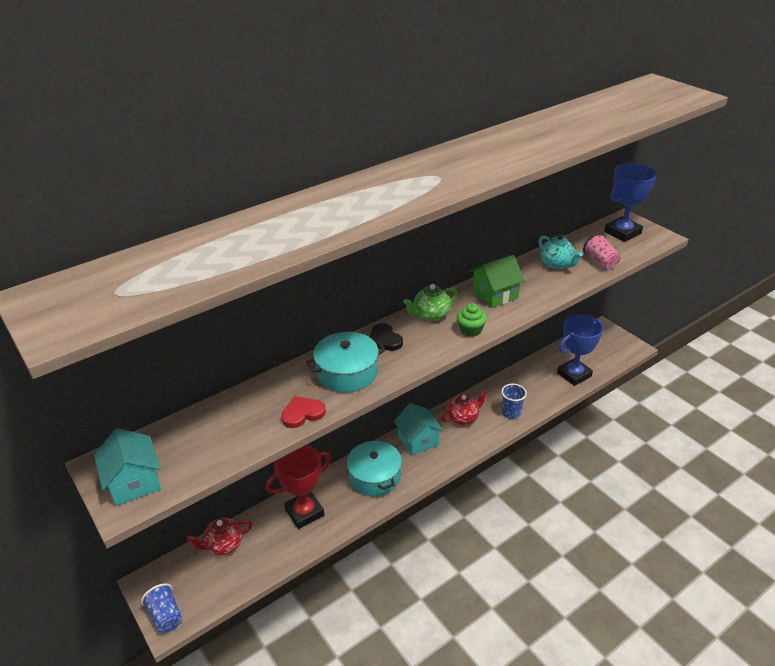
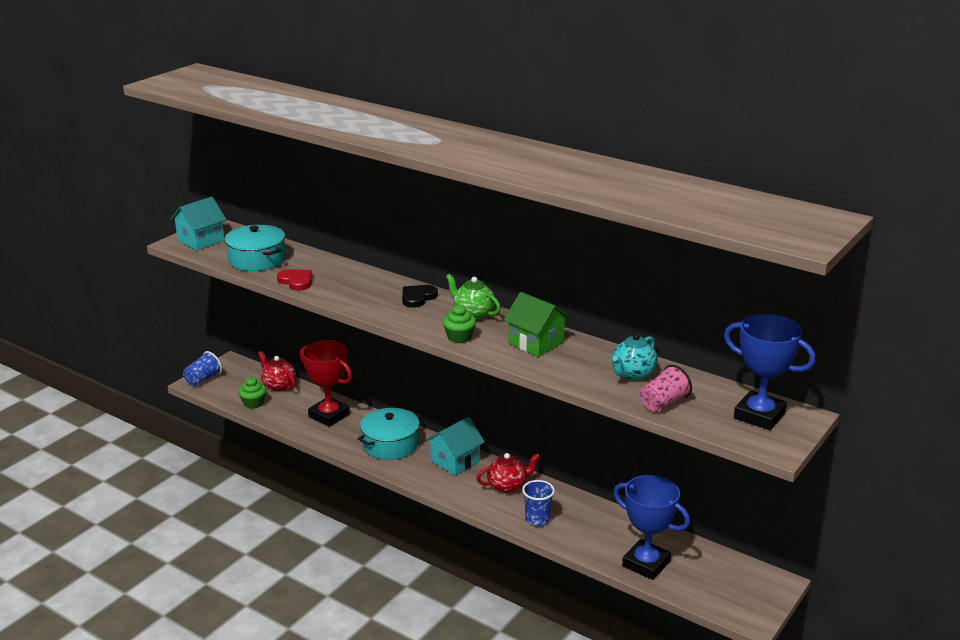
camera: 70 degrees right, 10 degrees down
(246, 572) = (253, 403): none -> green cupcake
(347, 373) = (359, 289): turquoise pot -> turquoise pot (257, 259)
(463, 418) = (508, 486): red teapot -> red teapot turned 60 degrees counterclockwise

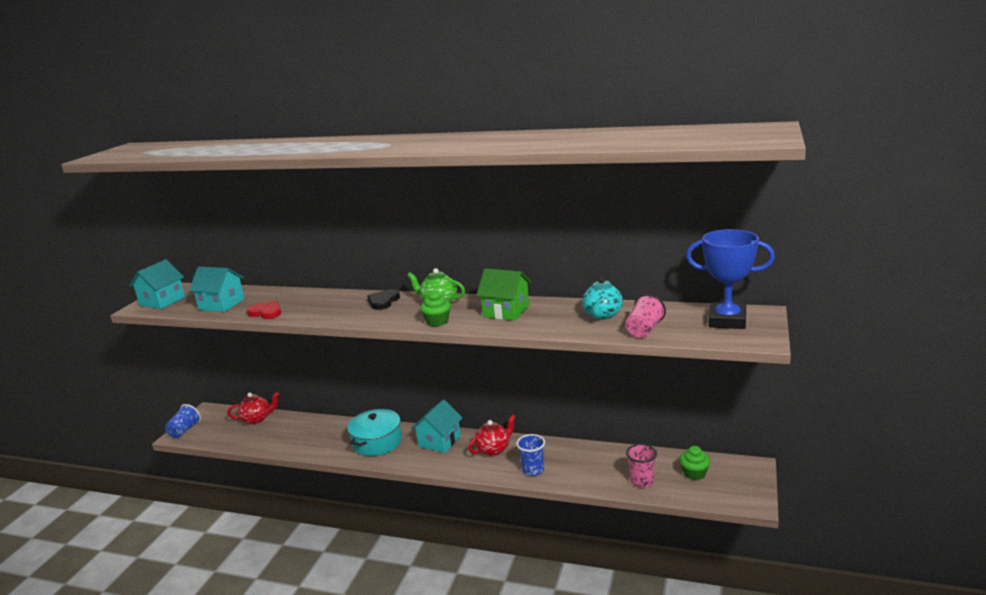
camera: 15 degrees left, 5 degrees down
(253, 403) = (239, 439): green cupcake -> green cupcake (694, 473)
(257, 259) = (222, 304): turquoise pot -> turquoise house
(278, 385) = (257, 419): red teapot -> red teapot turned 135 degrees clockwise
(329, 416) = (312, 432): red trophy -> none
(646, 564) = (641, 481): blue trophy -> pink cup

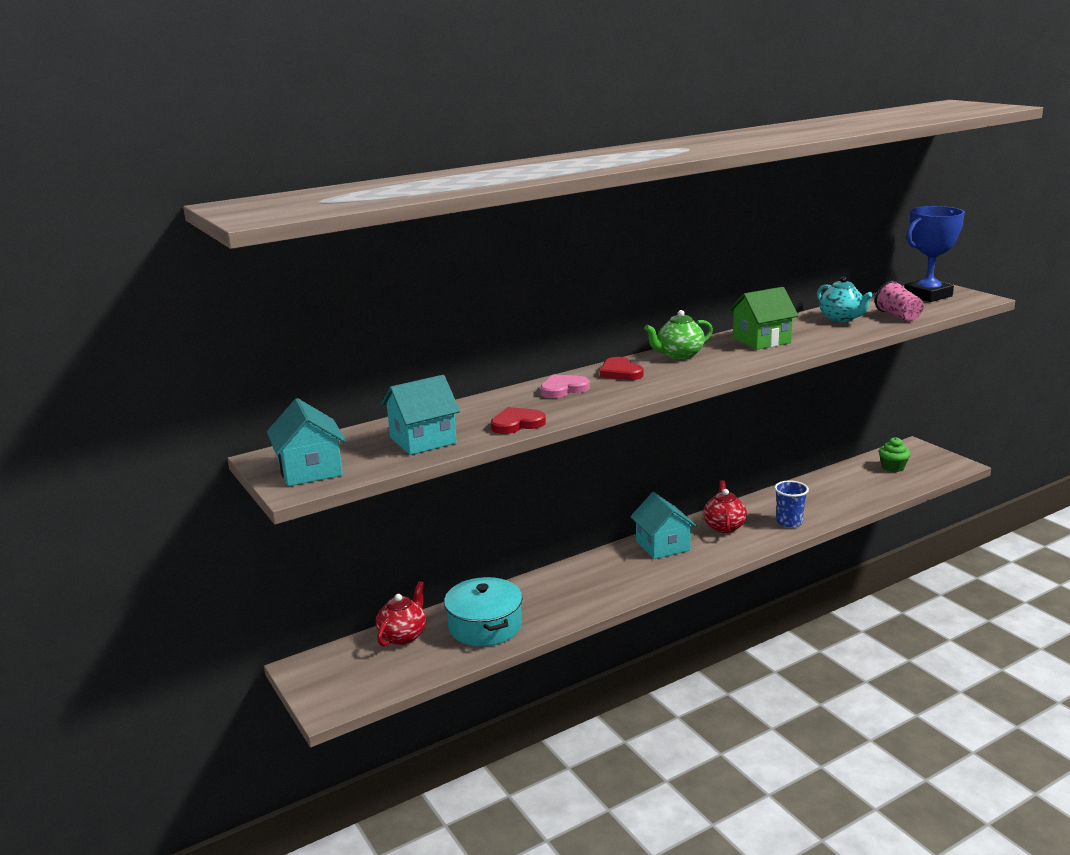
camera: 50 degrees left, 0 degrees up
(185, 430) = (325, 698): blue cup -> none
(335, 300) = (563, 389): none -> pink heart
(377, 442) = (604, 577): turquoise pot -> turquoise pot (485, 626)
(383, 301) = (620, 372): black heart -> red heart
(437, 321) = (729, 365): green cupcake -> none
(641, 481) = (875, 489): pink cup -> none

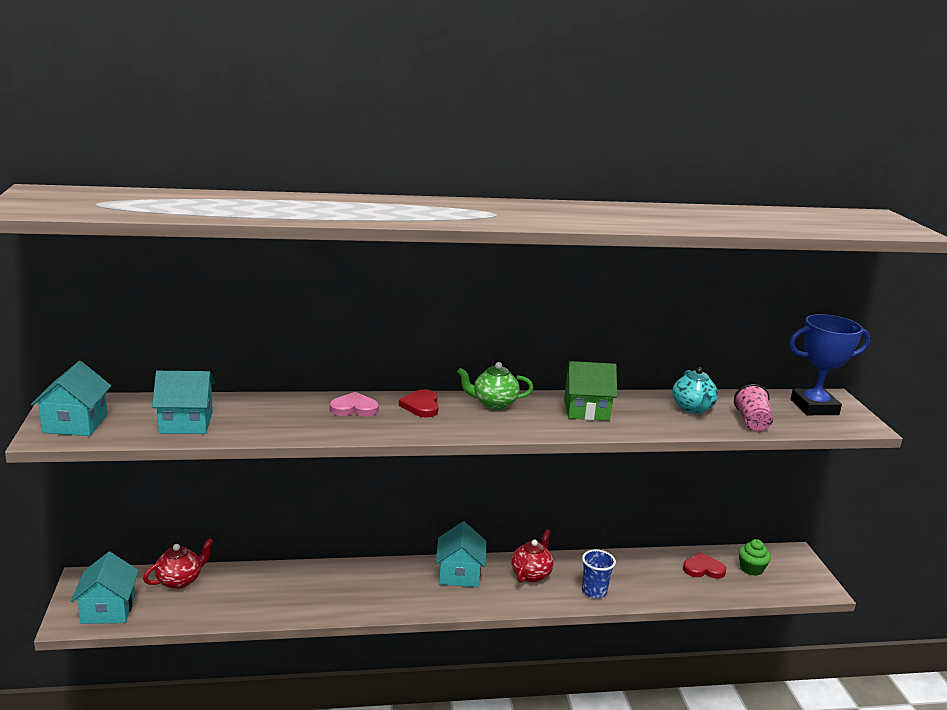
camera: 20 degrees right, 0 degrees up
(357, 683) = (108, 609): none -> turquoise house
(485, 626) = (246, 595): turquoise pot -> none
(517, 424) = (273, 430): red heart -> red heart (703, 569)

